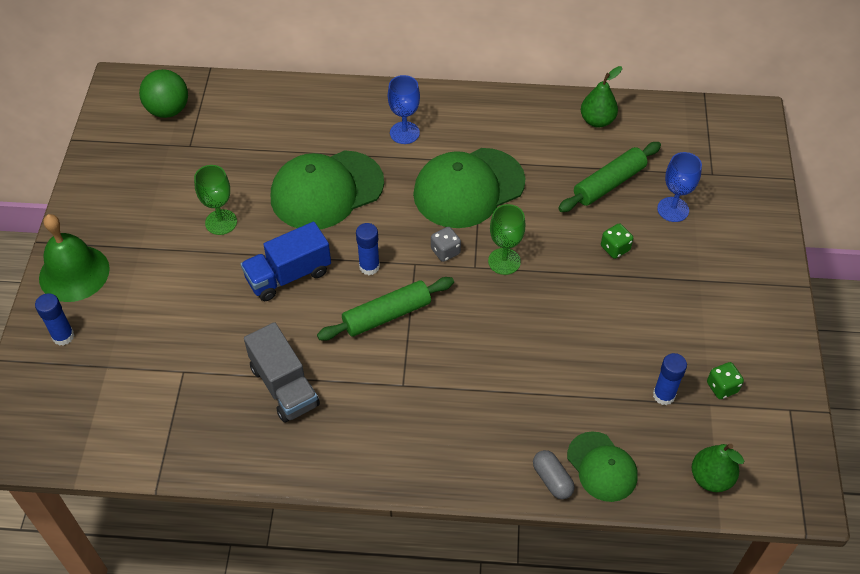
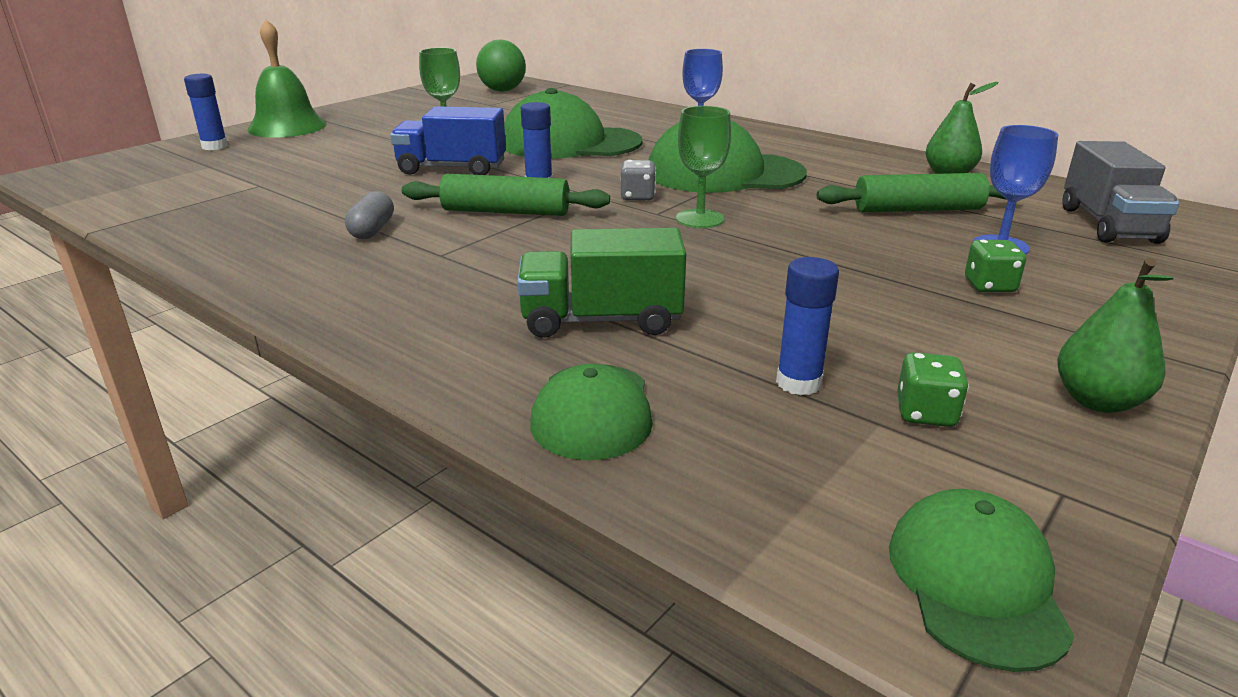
camera: 35 degrees right, 25 degrees down
(284, 386) = (323, 218): grey truck -> grey truck (1108, 225)
(545, 397) = (601, 320): none -> green truck
(552, 479) = (496, 391): grey capsule -> grey capsule (372, 230)
(615, 248) = (871, 249): green dice -> green dice (989, 286)
(711, 478) = (783, 509): green pear -> green pear (1098, 401)
(787, 475) = (976, 582): none -> green cap

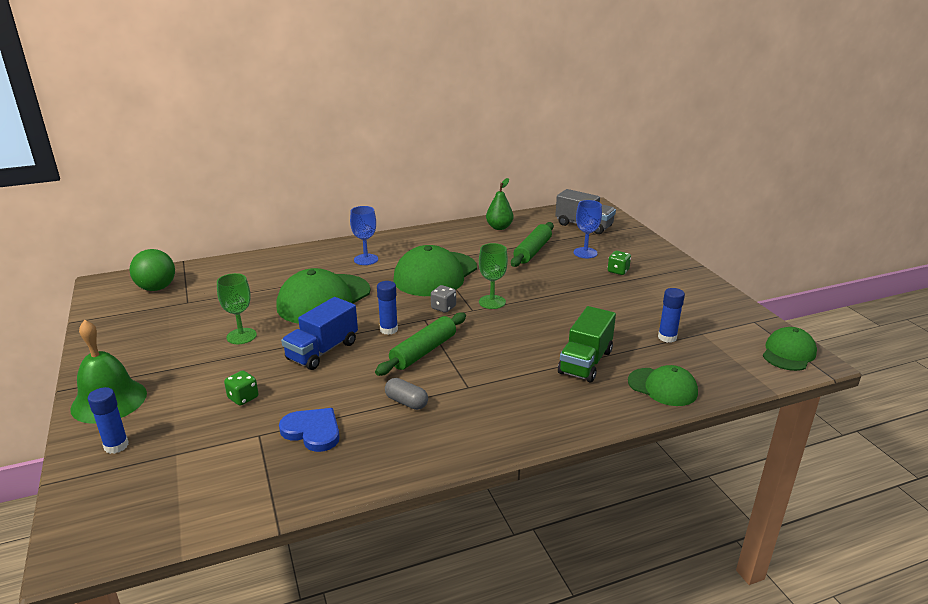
camera: 60 degrees left, 0 degrees up
(278, 203) = (312, 431): none -> blue heart
(925, 413) = (700, 323): green dice -> green dice (243, 398)
(976, 582) = (788, 353): green cap -> green cap turned 90 degrees clockwise
(1098, 401) = (709, 292): green pear -> none

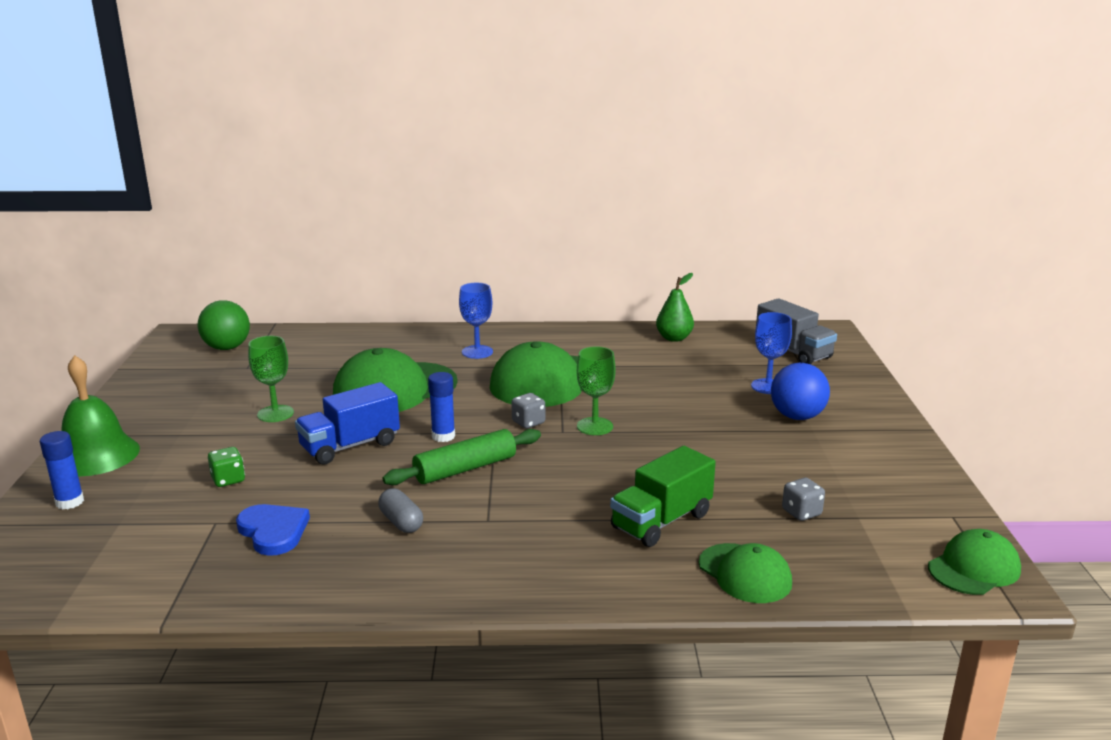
camera: 20 degrees right, 5 degrees down
(532, 251) = (696, 373): green rolling pin -> none
(618, 271) = (797, 416): green dice -> blue ball
(667, 337) = (801, 512): blue glue stick -> grey dice

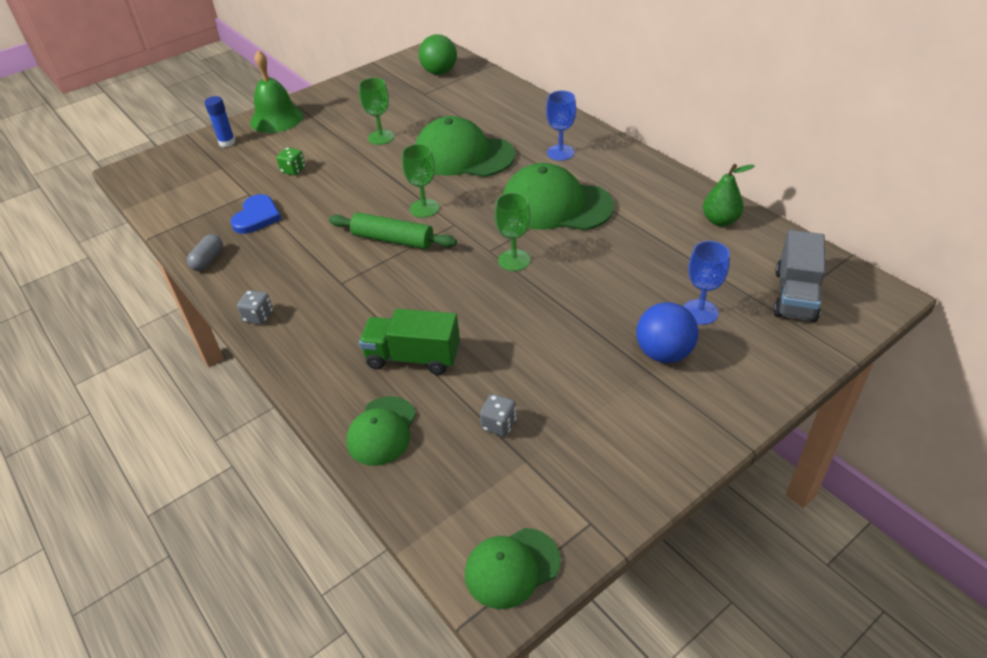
camera: 55 degrees right, 20 degrees up
(350, 446) = (373, 184): blue truck -> none
(401, 522) = (307, 252): grey capsule -> grey capsule (208, 260)
(443, 436) = (424, 208): blue glue stick -> green goblet
(528, 422) = (484, 230): grey dice -> grey dice (258, 316)
(974, 568) = (512, 567): green cap -> green cap turned 135 degrees clockwise

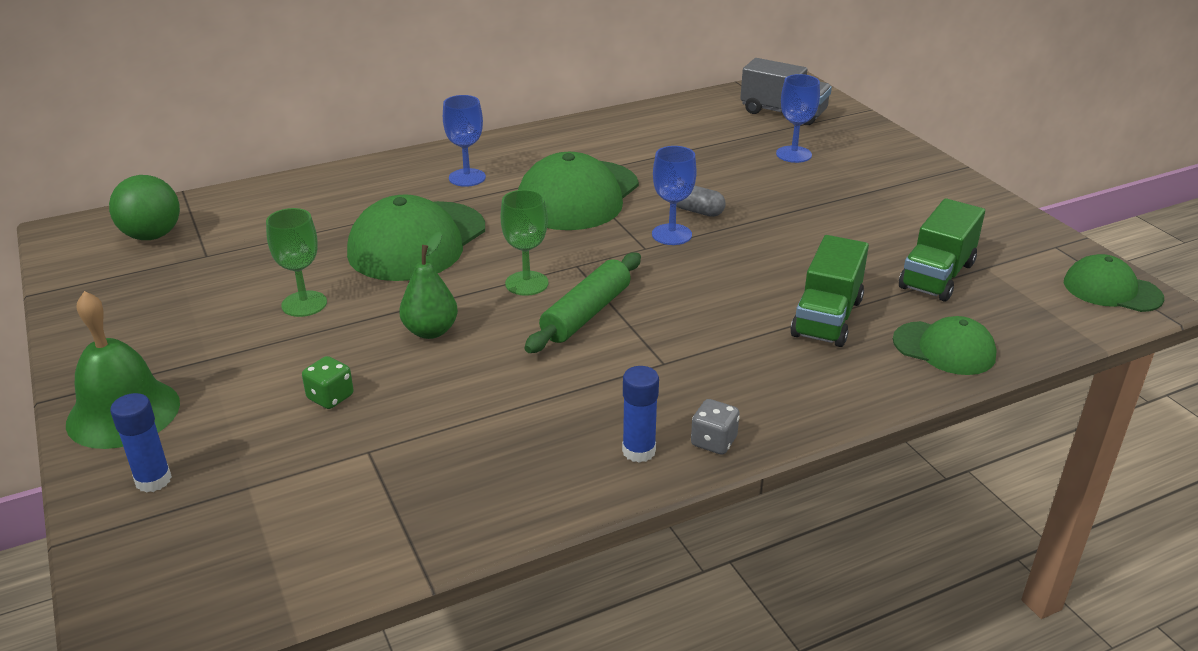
camera: 80 degrees left, 10 degrees down
(208, 260) = (546, 499): grey capsule -> grey capsule (697, 211)
(249, 287) = (638, 451): none -> blue glue stick
(257, 217) = (448, 441): blue heart -> none
(499, 424) = (937, 276): grey dice -> green truck
(512, 567) = (1111, 290): green cap -> green cap turned 135 degrees clockwise
(514, 260) = (671, 234): green goblet -> blue goblet
(664, 353) = (847, 180): blue ball -> none
(720, 221) = (658, 120): green pear -> green pear (430, 331)

